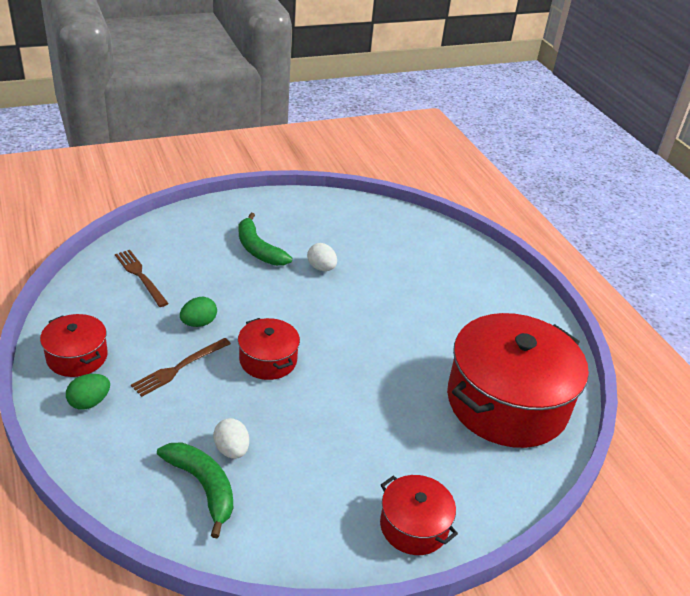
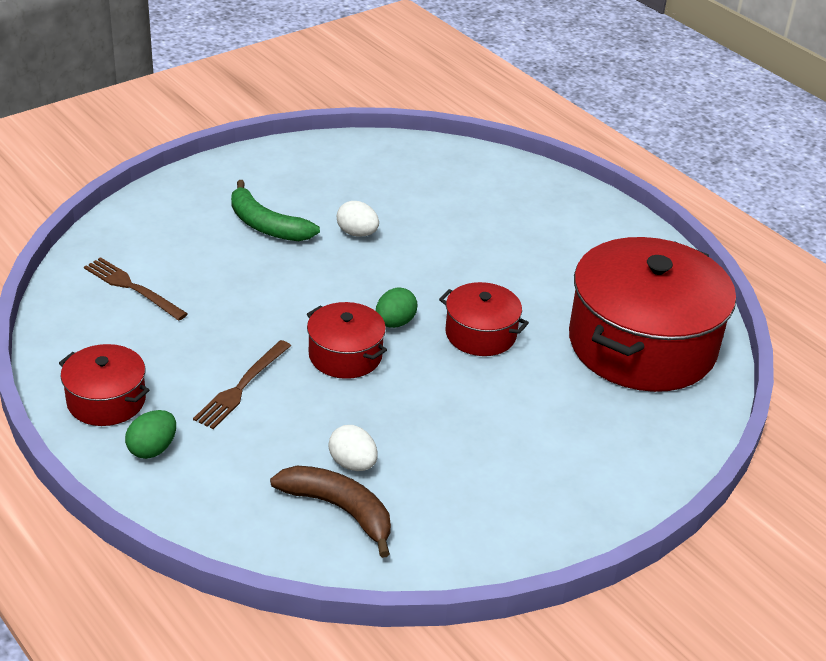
camera: 15 degrees left, 0 degrees up
(199, 323) = (238, 330): green egg -> green egg (395, 323)
(203, 486) = (339, 510): green banana -> brown banana
(414, 526) = (594, 496): red pot -> red pot (480, 334)

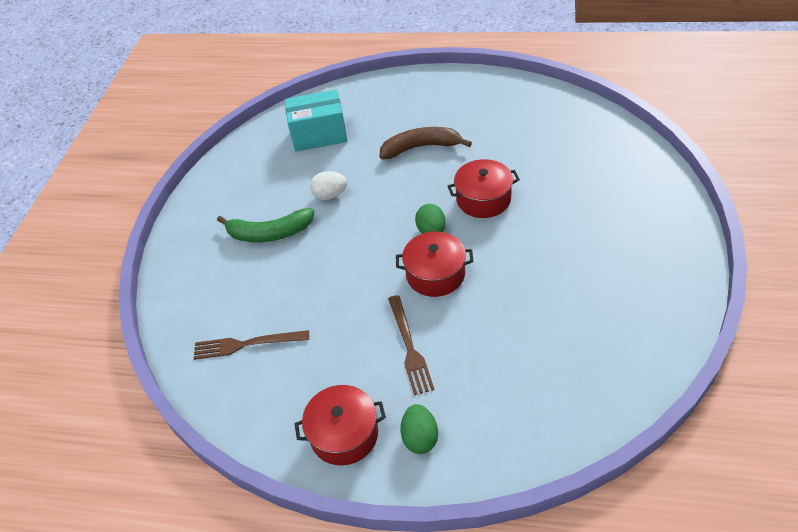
camera: 35 degrees left, 10 degrees up
(339, 510) = (573, 370): brown banana -> brown banana (421, 147)
(352, 464) = (538, 335): white egg -> none
(423, 181) = (319, 135): none -> turquoise box
(642, 344) = (563, 139): red pot -> none

